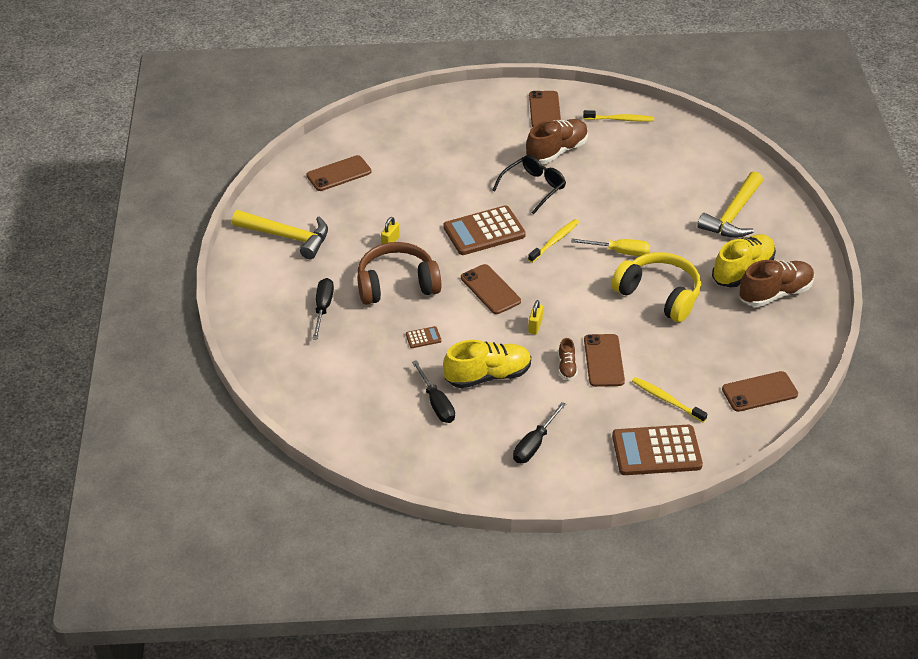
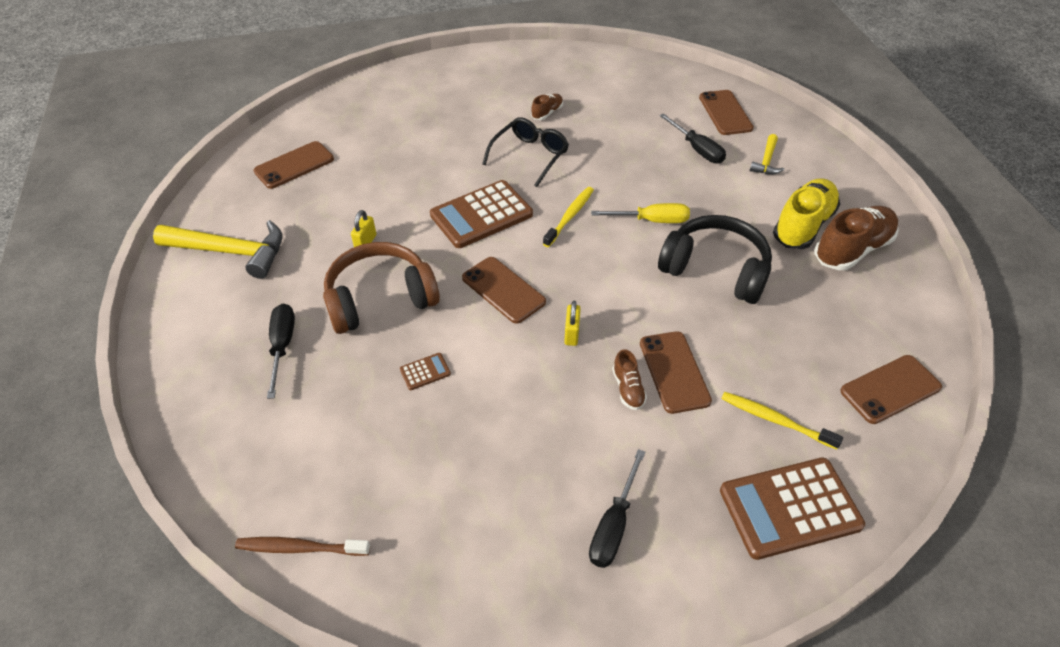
camera: 10 degrees left, 5 degrees up
(329, 429) = (301, 548): none -> brown toothbrush
(436, 403) = (458, 476): black screwdriver -> black screwdriver (697, 149)
(488, 376) = (523, 418): yellow shoe -> none
(544, 110) = (523, 71): brown phone -> brown phone (725, 113)
(556, 151) = (547, 113): brown shoe -> brown shoe, size x0.49
(620, 119) = (607, 72): yellow toothbrush -> none
(659, 295) = (715, 269): yellow headphones -> black headphones
(733, 215) = (766, 161): yellow hammer -> yellow hammer, size x0.52

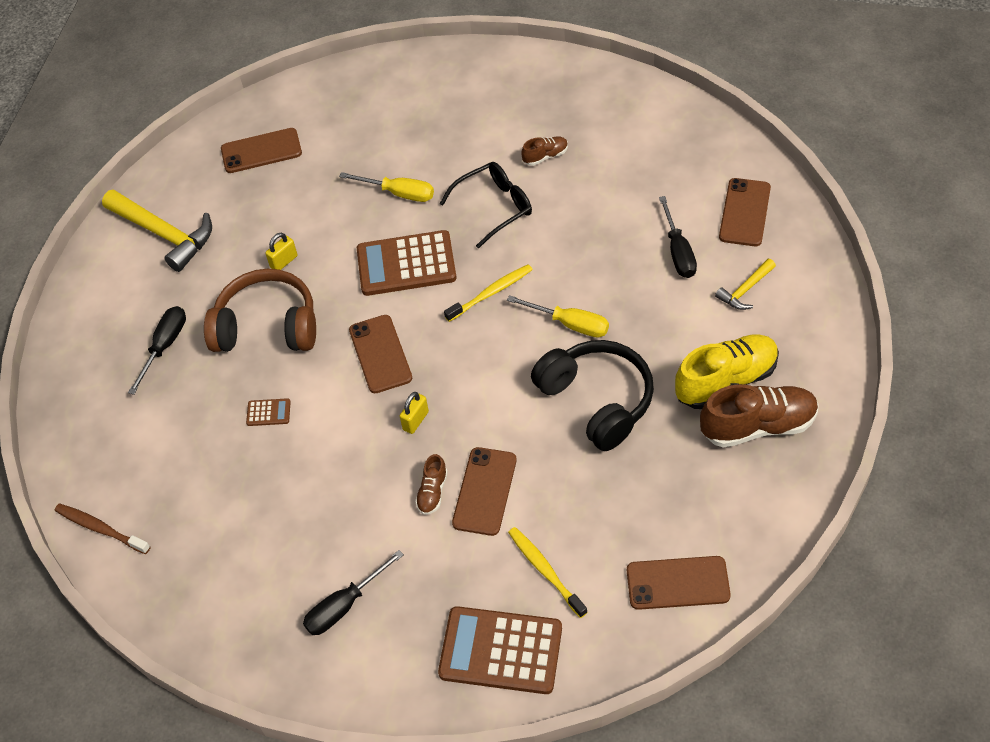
camera: 30 degrees right, 5 degrees up
(441, 166) = (399, 193): none -> yellow screwdriver

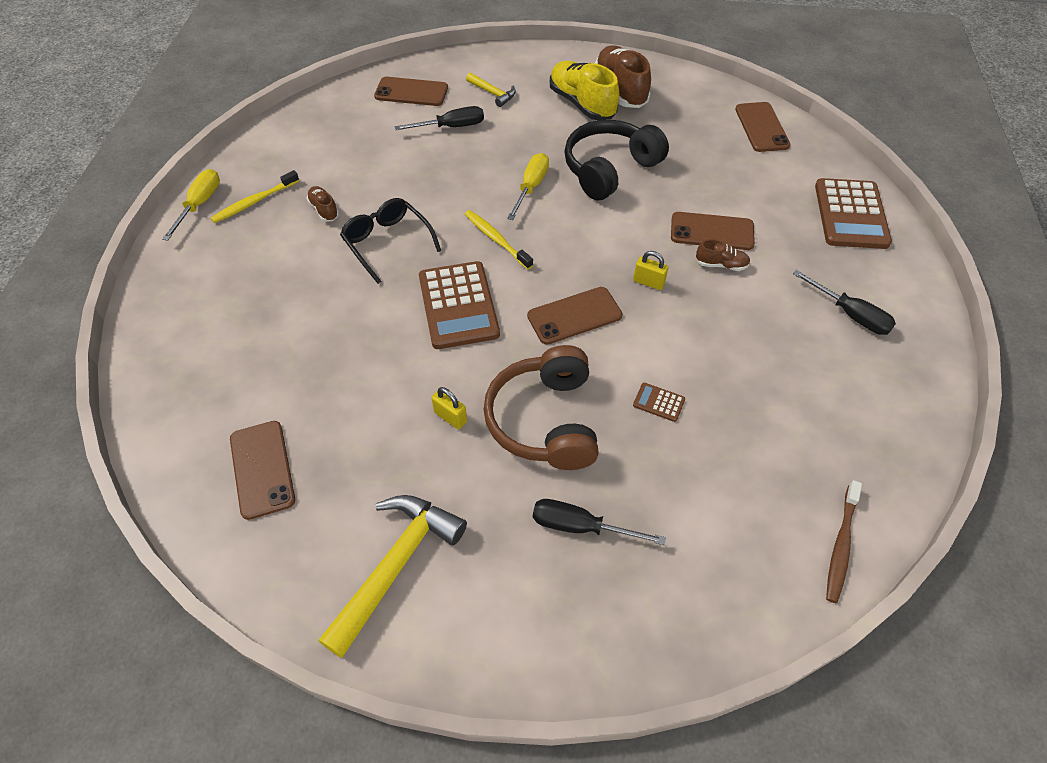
camera: 100 degrees left, 0 degrees up
(268, 413) = (659, 402): brown calculator -> brown calculator turned 60 degrees counterclockwise
(399, 193) = (357, 320): yellow screwdriver -> yellow screwdriver (200, 204)
(545, 571) = (774, 193): yellow toothbrush -> yellow toothbrush (255, 202)

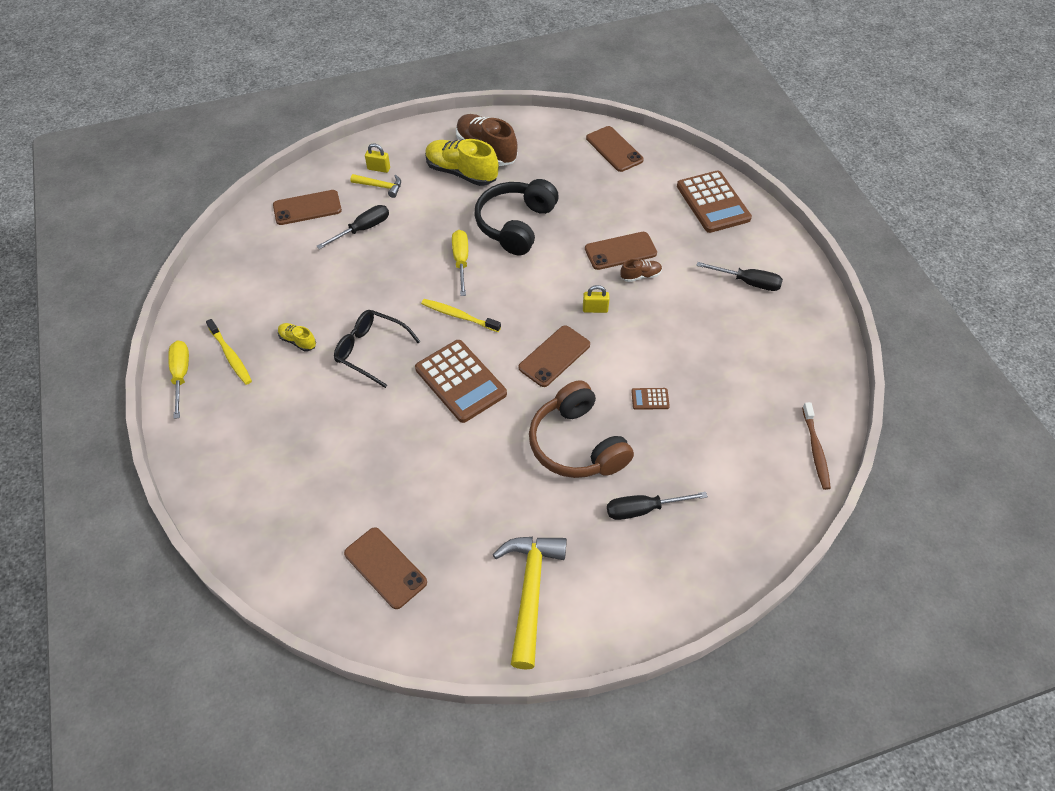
camera: 25 degrees left, 0 degrees up
(255, 202) = (230, 356): yellow toothbrush -> yellow toothbrush turned 60 degrees counterclockwise
(324, 210) = (298, 341): brown shoe -> yellow shoe
(450, 417) = (506, 470): yellow padlock -> yellow padlock (378, 168)

